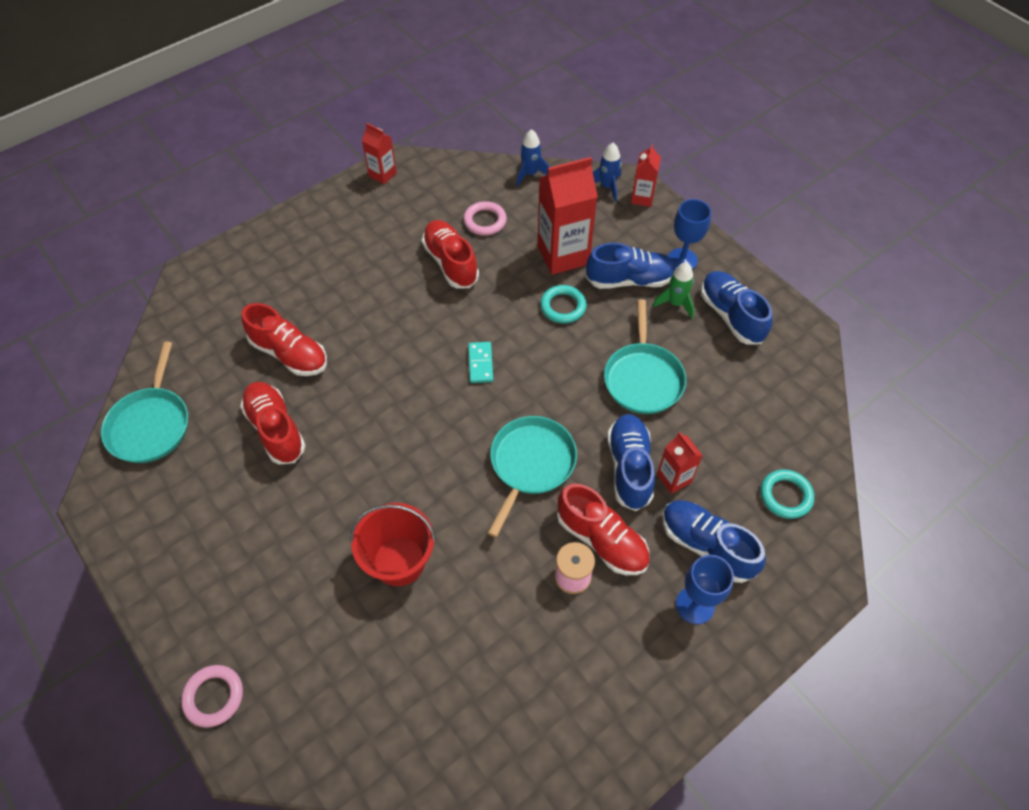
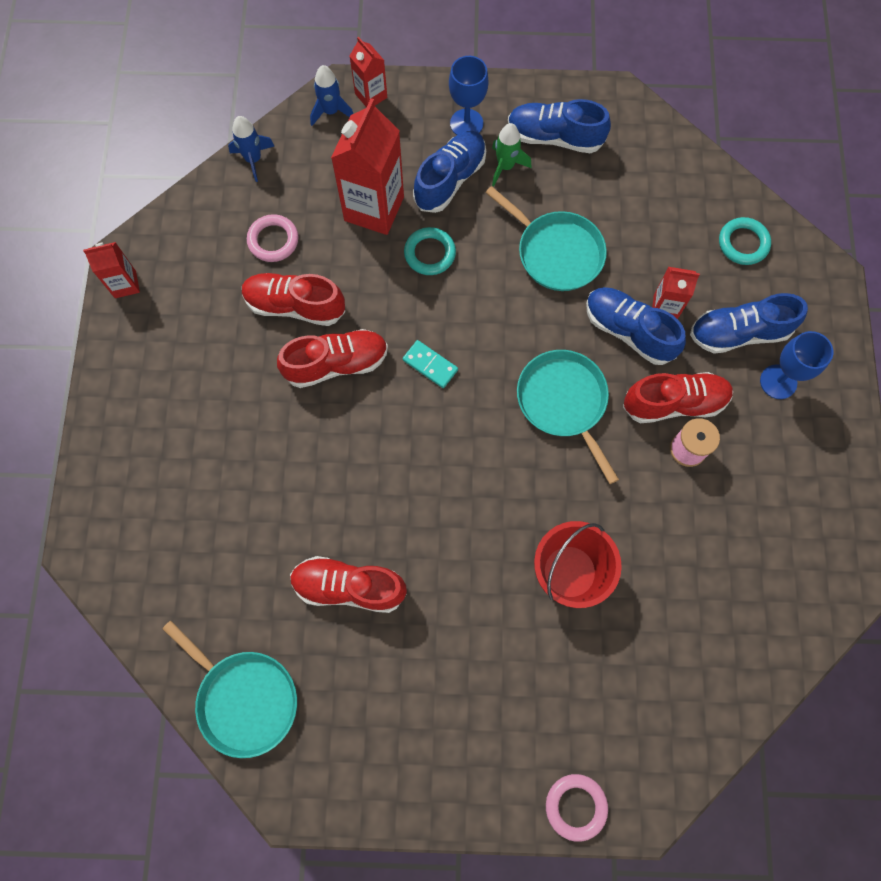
camera: 50 degrees left, 15 degrees up
(289, 354) = (273, 519): red shoe -> red shoe (336, 364)

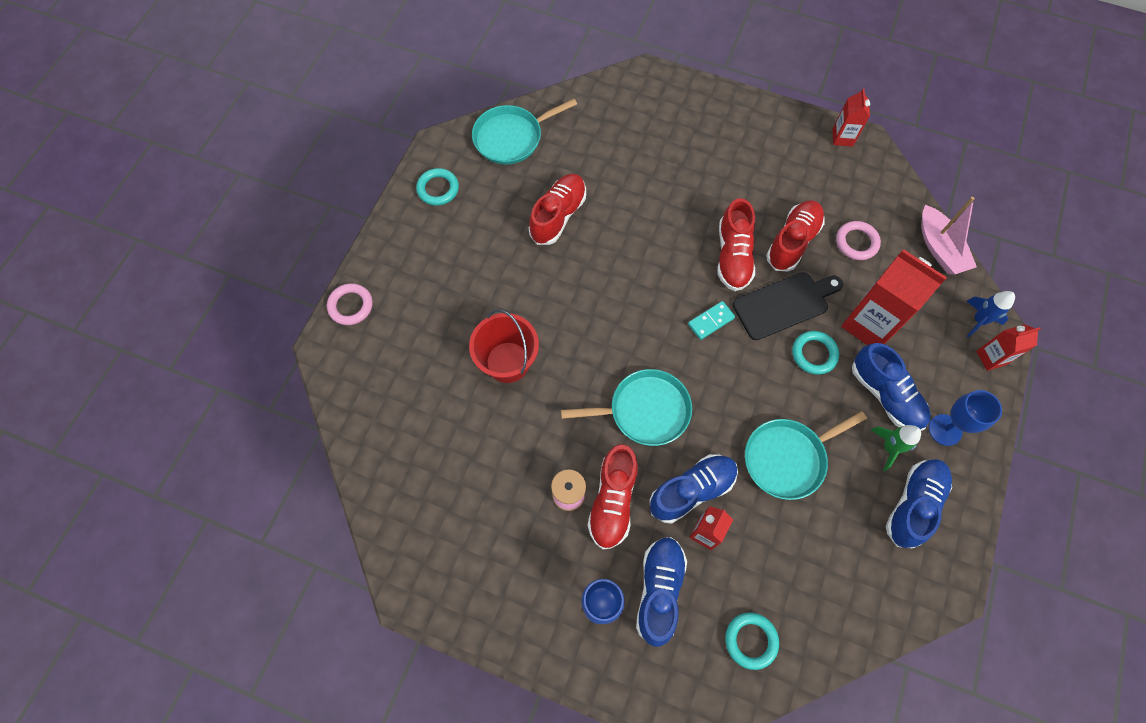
camera: 110 degrees right, 5 degrees down
(253, 159) = (939, 248): blue rocket -> pink boat
(361, 768) = (438, 189): none -> turquoise ring
(380, 296) = (784, 304): none -> black cutting board

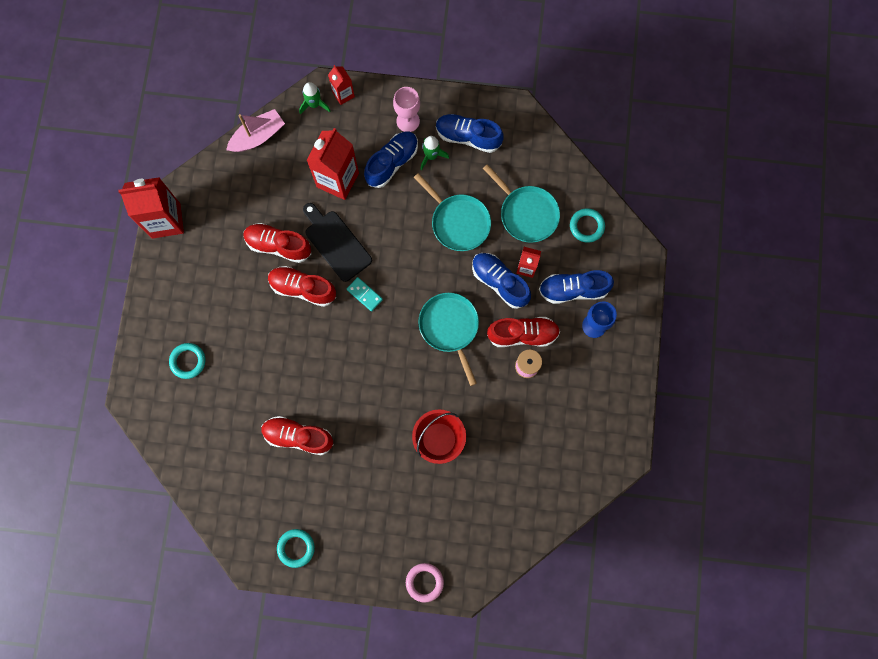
camera: 105 degrees left, 10 degrees up
(511, 138) = (228, 500): turquoise pan -> turquoise pan (527, 213)
(733, 256) = (303, 288): red shoe -> red shoe turned 150 degrees counterclockwise
(814, 354) = (372, 216): turquoise ring -> turquoise ring (188, 361)
(842, 137) = (166, 221): red carton -> red carton, size x1.90
(856, 242) = (267, 197): pink ring -> none
(945, 430) = (408, 121): blue goblet -> pink goblet
(979, 320) = (314, 104): blue rocket -> green rocket

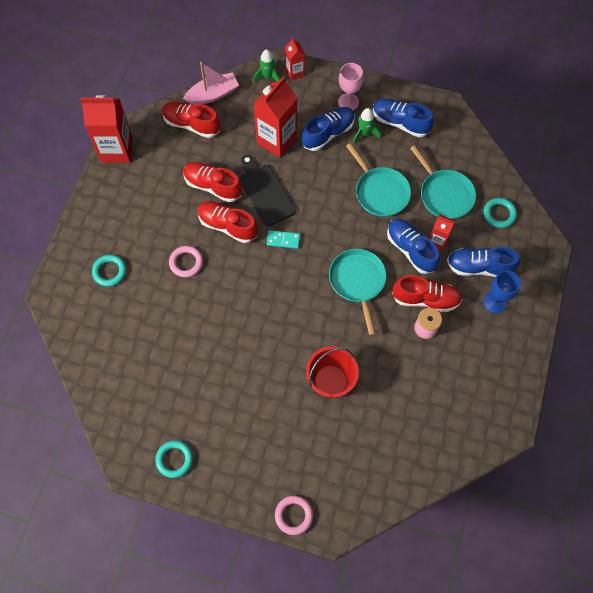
camera: 10 degrees right, 10 degrees down
(267, 337) = (186, 262): none -> pink ring
(298, 436) = (197, 356): red shoe -> red shoe (191, 124)
(364, 294) = (283, 240): turquoise domino -> turquoise domino turned 45 degrees counterclockwise

